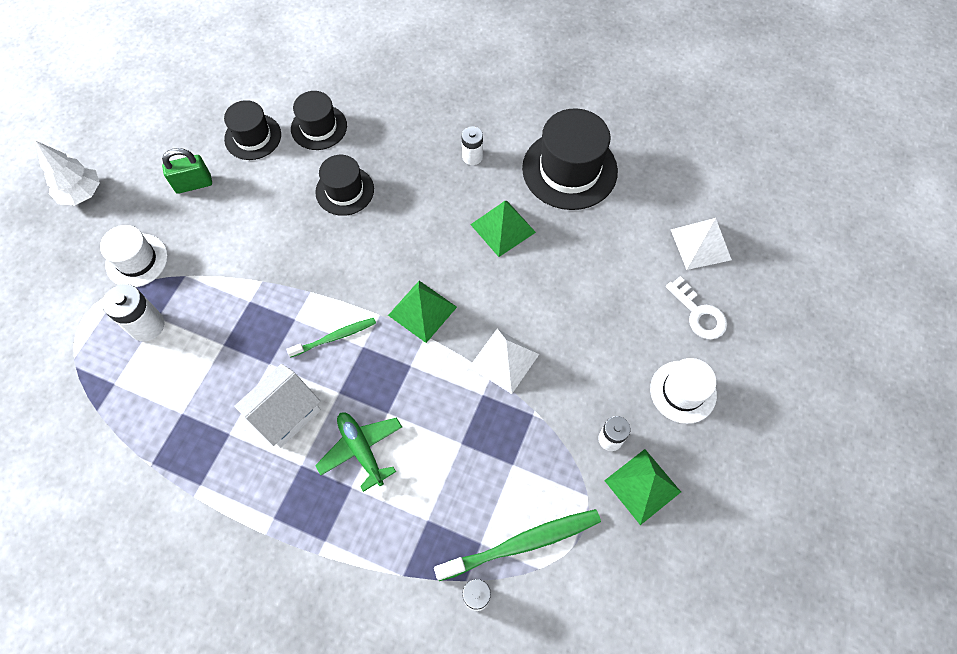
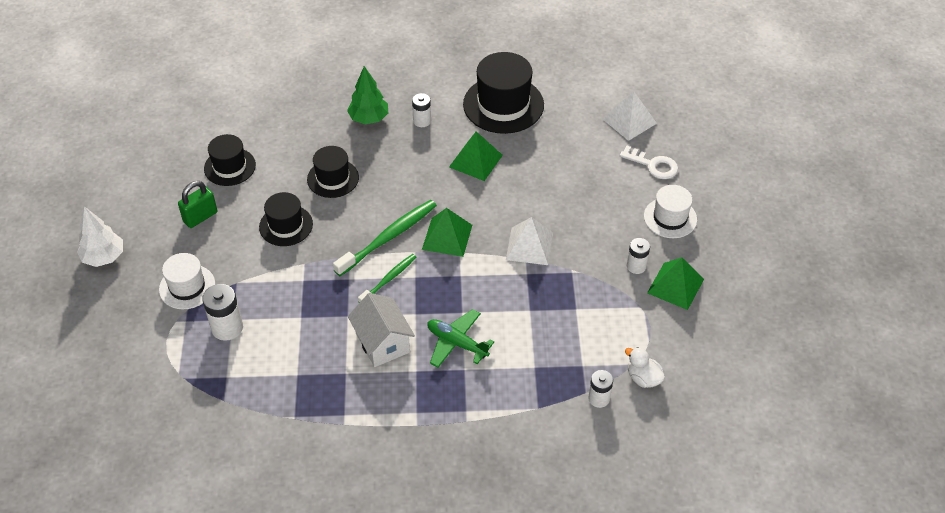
camera: 25 degrees left, 15 degrees down
(286, 414) = (382, 343): white house -> white house turned 45 degrees counterclockwise
(319, 127) = (282, 142): black hat -> black hat (286, 225)
(419, 133) = (369, 118): none -> green tree
(522, 543) = (612, 354): green toothbrush -> green toothbrush (388, 237)
(540, 594) = (643, 378): none -> white duck

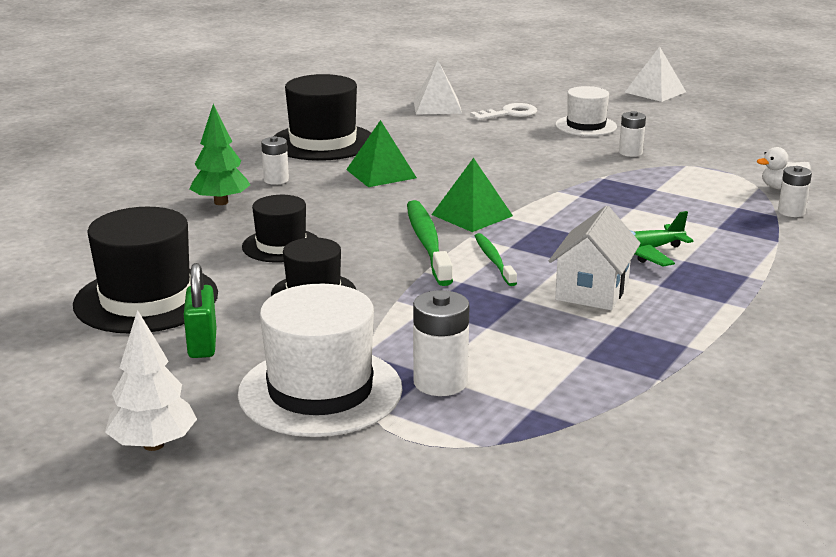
camera: 55 degrees left, 25 degrees down
(187, 287) = (320, 391): white hat -> white hat, size x1.65
(230, 167) = (146, 299): black hat -> black hat, size x1.65
(382, 343) = (592, 291): white house -> white house turned 75 degrees counterclockwise
(529, 246) = (541, 184): white pyramid -> white pyramid (655, 92)
(675, 286) = (675, 146): green pyramid -> none

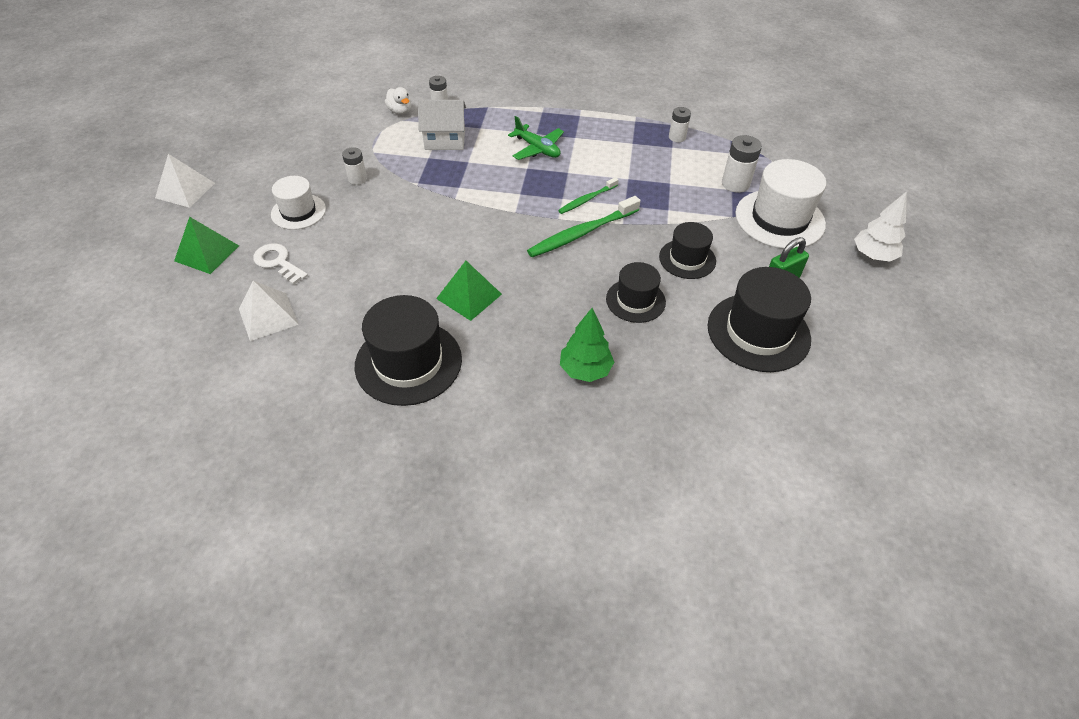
camera: 115 degrees left, 25 degrees up
(276, 180) = (518, 356): white battery -> white battery (677, 137)
(472, 215) = (523, 226): green pyramid -> green pyramid (207, 253)
(592, 291) = (599, 157): white house -> white house (445, 140)

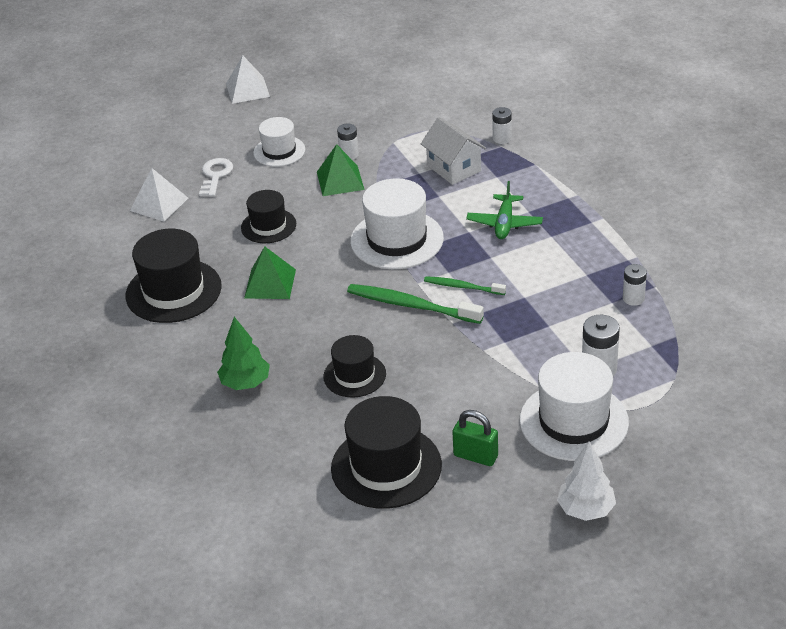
camera: 60 degrees right, 10 degrees down
(207, 253) = (193, 140): green pyramid -> green pyramid (340, 180)
(400, 111) = (466, 124): white duck -> none
(495, 204) = (397, 240): none -> white hat
(687, 259) = (443, 383): black hat -> black hat (268, 226)

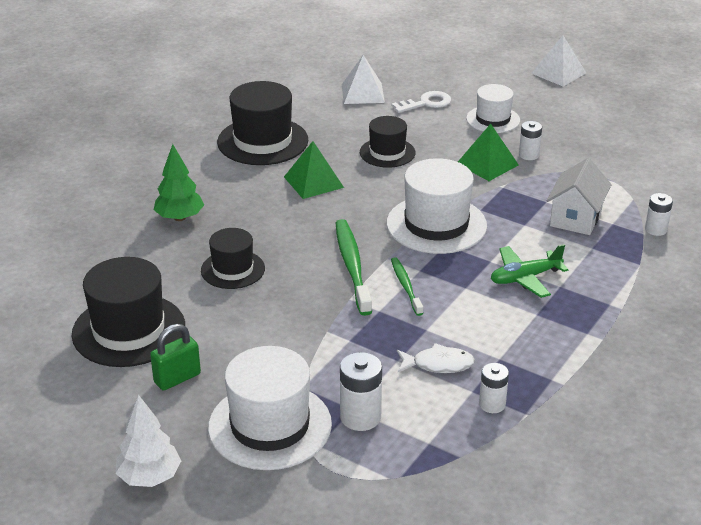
camera: 55 degrees right, 5 degrees down
(475, 456) = (177, 378): green padlock -> green padlock turned 60 degrees clockwise
(570, 307) = (438, 364): none -> white fish

